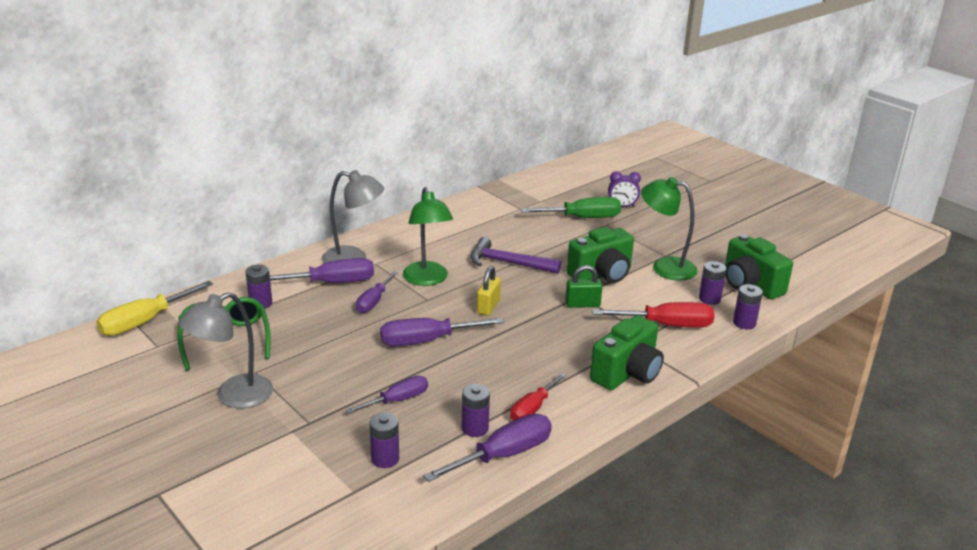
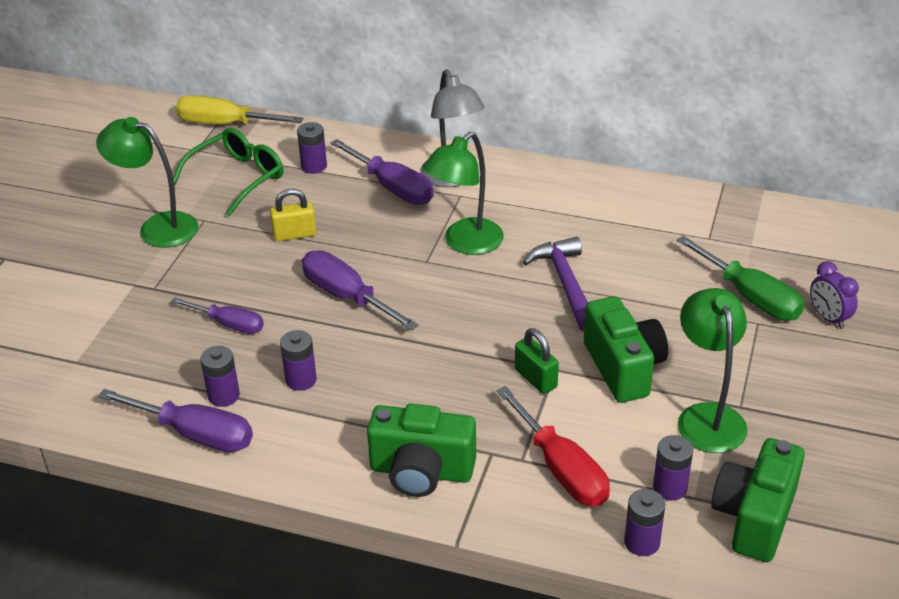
camera: 60 degrees right, 10 degrees up
(233, 396) = (157, 227): grey lamp -> green lamp
(374, 301) = (385, 229): purple screwdriver -> none
(385, 459) = (134, 358): purple battery -> purple battery (301, 380)
(488, 307) = (455, 309): yellow padlock -> yellow padlock (294, 234)
(532, 408) = (290, 423): red screwdriver -> none
(601, 274) = (623, 368): green camera -> green camera turned 135 degrees counterclockwise

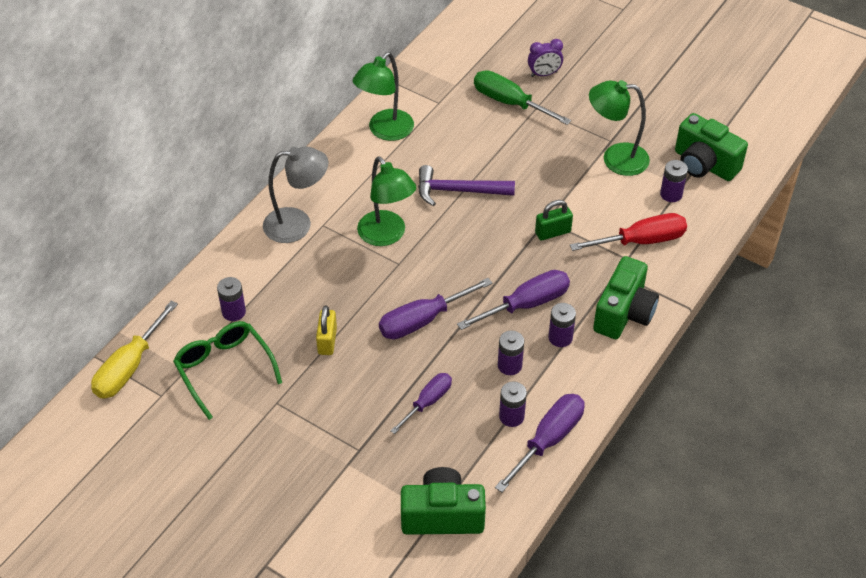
camera: 75 degrees left, 10 degrees up
(157, 227) = (272, 438): green lamp -> green lamp (385, 131)
(392, 188) = (292, 265): purple screwdriver -> purple screwdriver (526, 304)
(623, 368) = (557, 185): green camera -> green camera (442, 515)
(642, 542) = (712, 220): purple battery -> purple battery (560, 337)
(750, 297) = (509, 102): green screwdriver -> green screwdriver turned 120 degrees counterclockwise

